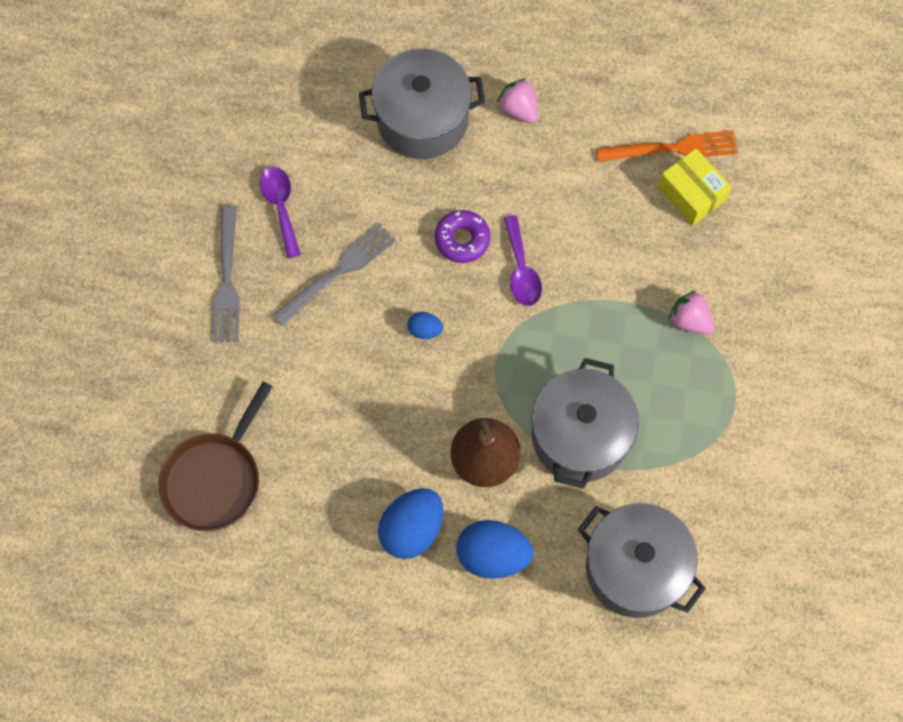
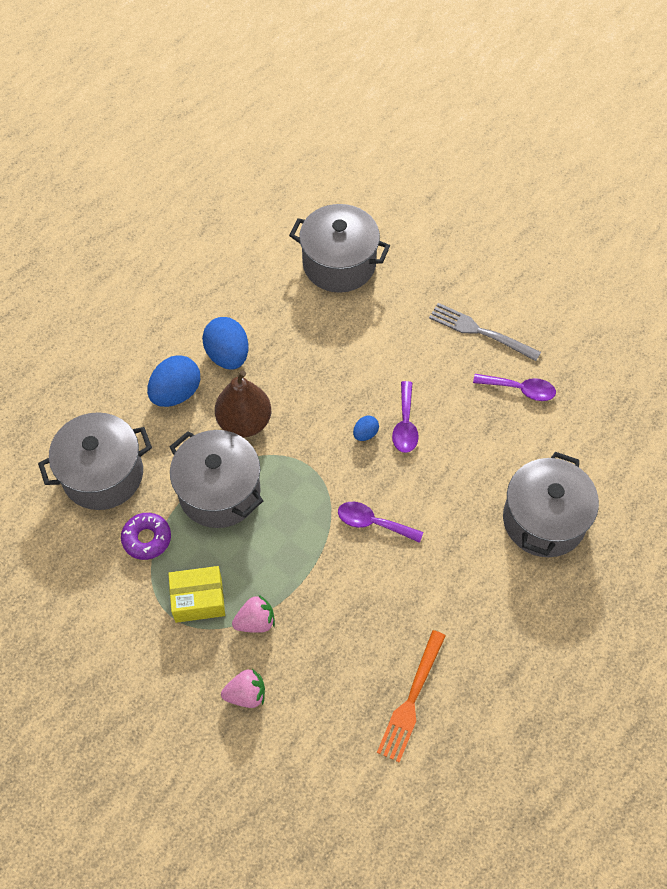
camera: 120 degrees right, 10 degrees down
(215, 479) = (339, 264): brown pan -> grey pot
(338, 271) = (445, 401): grey fork -> none
(390, 296) = (405, 425): none -> purple spoon
(462, 239) = (423, 495): purple donut -> purple donut (147, 539)
(518, 109) = (515, 597): pink strawberry -> pink strawberry (246, 694)
(691, 194) = (361, 690): yellow box -> yellow box (198, 600)

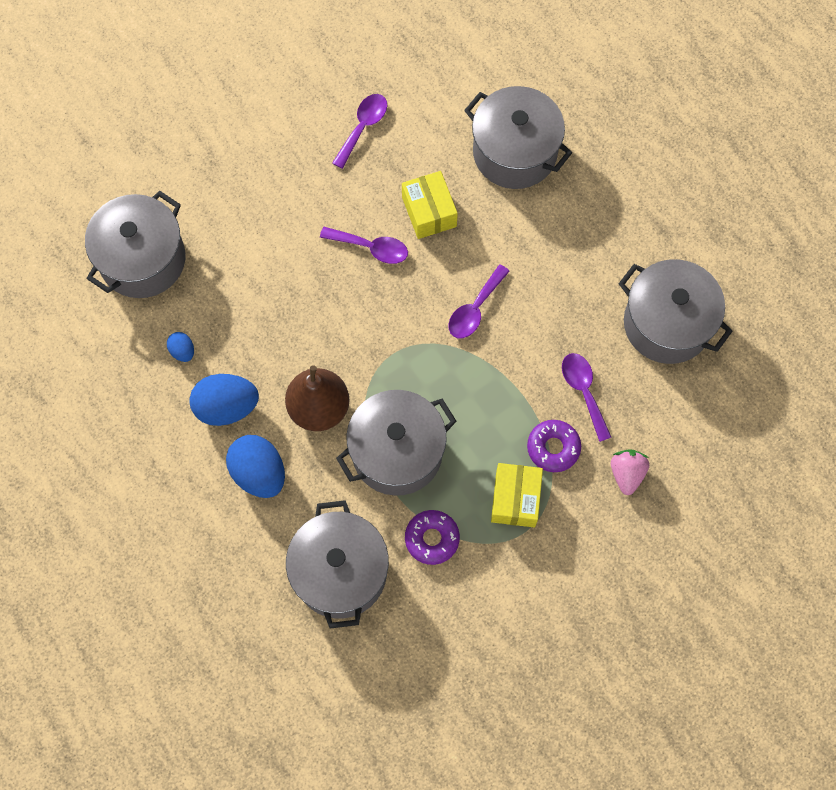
camera: 75 degrees left, 10 degrees up
(255, 621) = (553, 448): pink strawberry -> purple donut
(319, 636) = (583, 391): none -> purple spoon
(365, 434) = (370, 289): blue egg -> blue egg (182, 351)
(411, 700) = (667, 324): orange fork -> grey pot
(456, 462) = (429, 212): none -> yellow box
(479, 331) = (280, 143): grey fork -> none

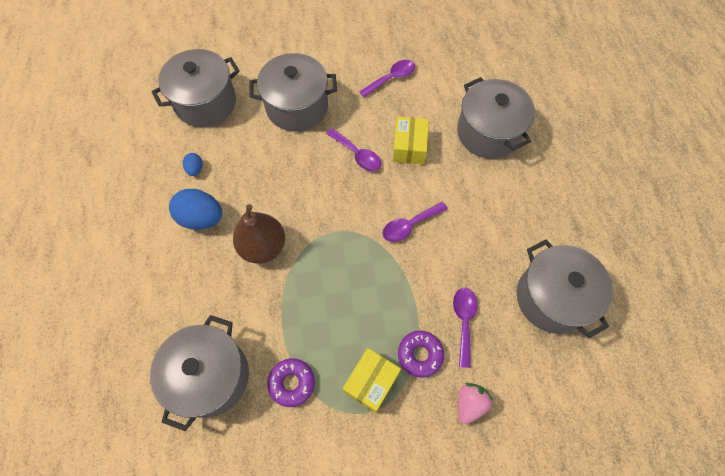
camera: 25 degrees right, 5 degrees down
(259, 473) = (196, 274): blue egg -> none
(397, 452) = (300, 304): grey pot -> grey pot (297, 107)

